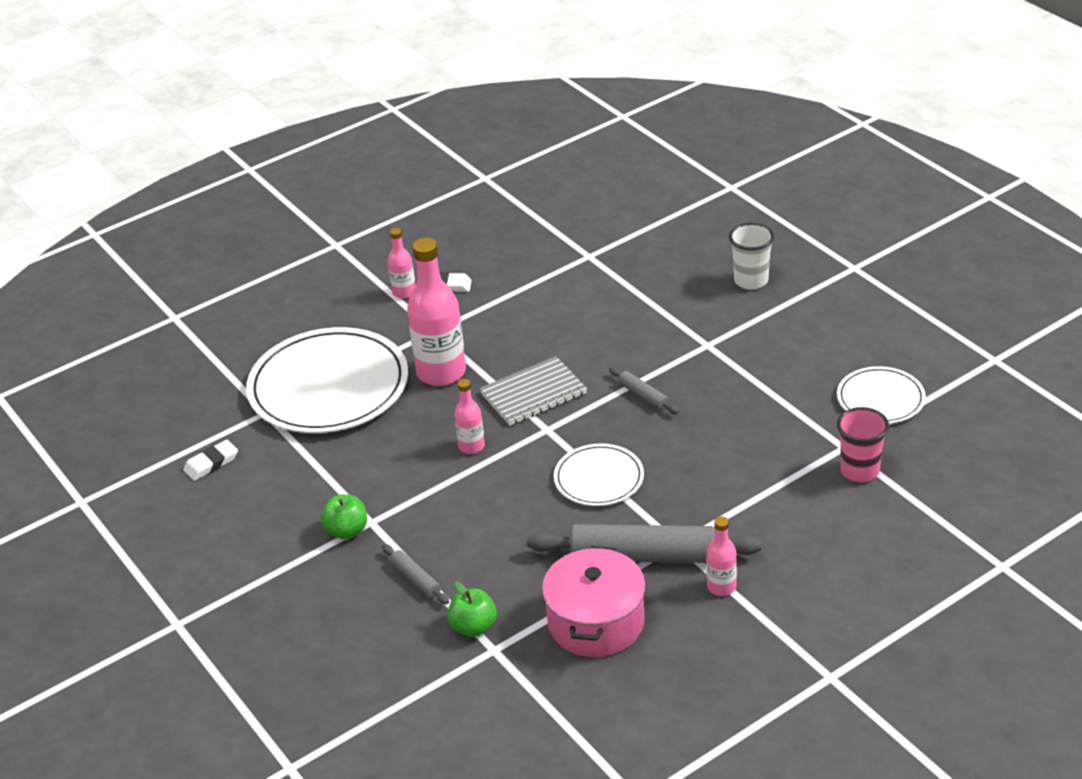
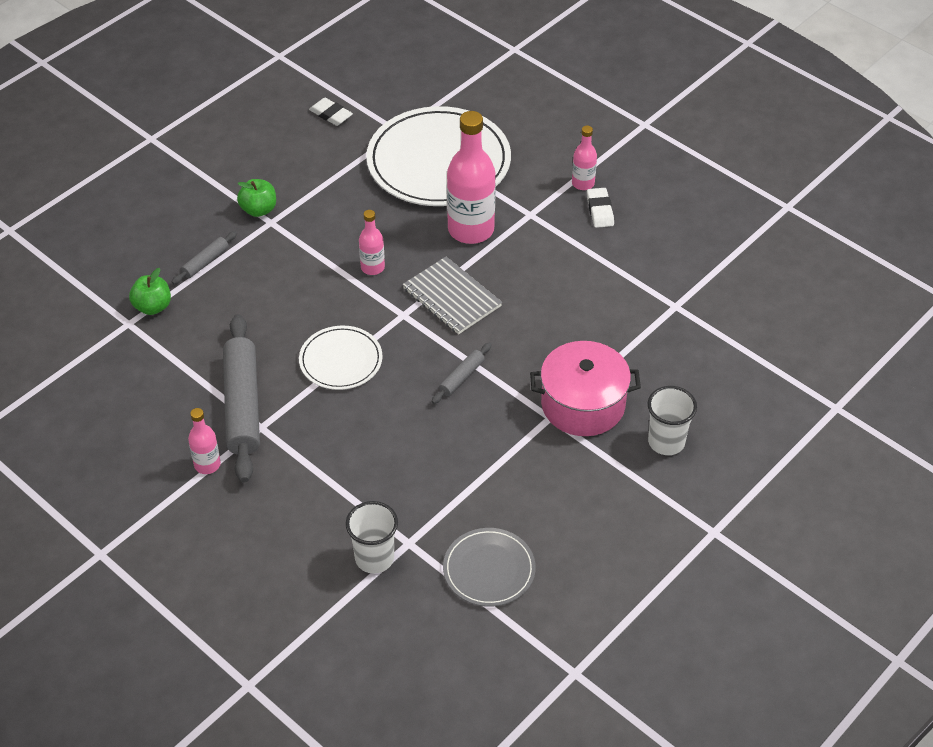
camera: 75 degrees right, 10 degrees up
(596, 622) = (161, 383): pink pot -> pink pot (583, 404)
(859, 471) = (374, 558): pink cup -> white cup
(880, 399) = (489, 569): white plate -> grey plate

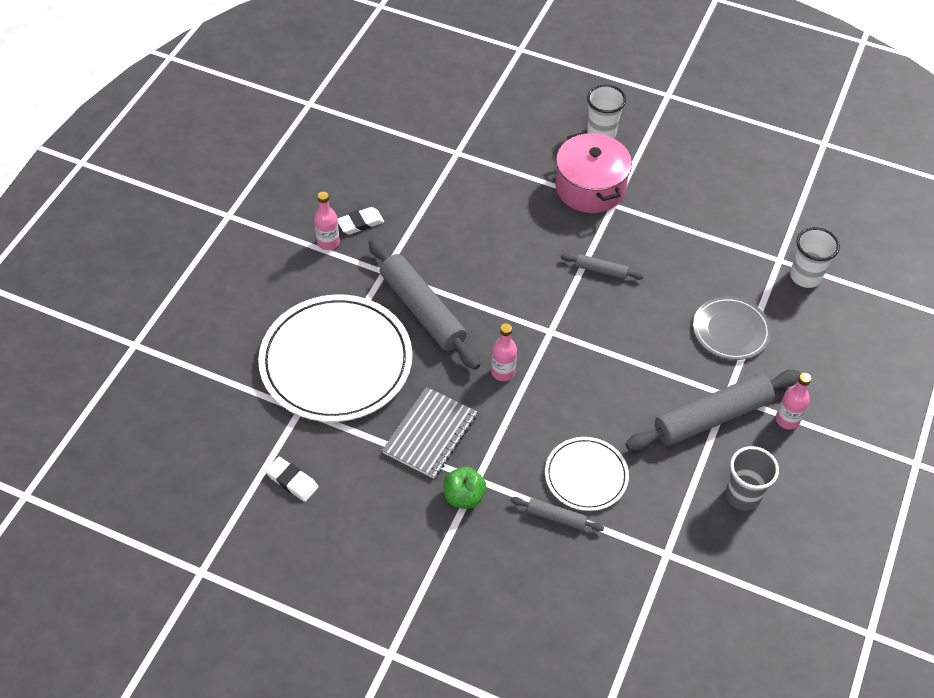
camera: 110 degrees left, 5 degrees up
(149, 397) = (743, 495): none -> grey cup
(153, 307) = (636, 540): green apple -> none
(331, 114) = (292, 481): white eraser -> white eraser turned 75 degrees counterclockwise
(341, 360) = (625, 361): white plate -> white plate (586, 475)
(452, 297) = (514, 301): grey notebook -> grey notebook (430, 434)
(471, 230) = (422, 310): pink bottle -> grey rolling pin
(489, 569) = (773, 207): grey plate -> grey plate (730, 330)

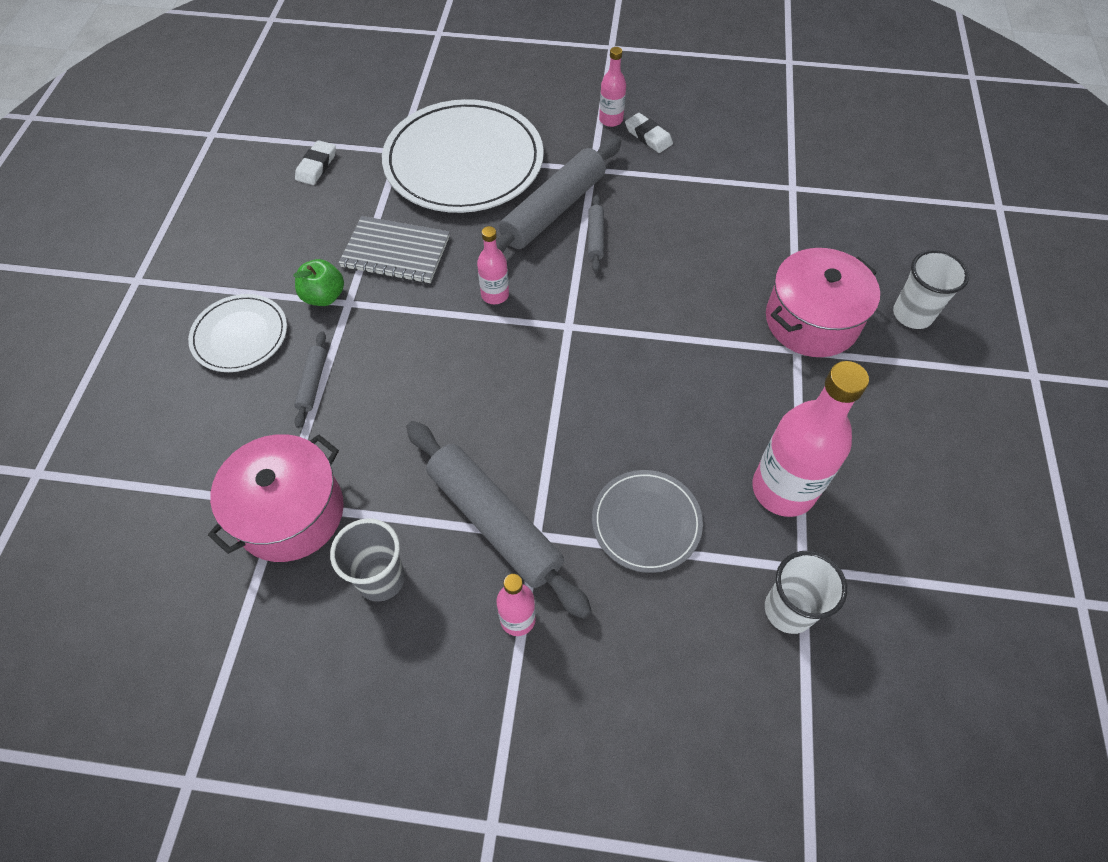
camera: 75 degrees right, 5 degrees up
(586, 475) = (374, 400): white plate -> white plate (240, 335)
(601, 270) = (682, 357): grey rolling pin -> grey rolling pin (595, 237)
(676, 548) = (290, 512): none -> pink pot
(722, 250) = (783, 489): none -> pink bottle

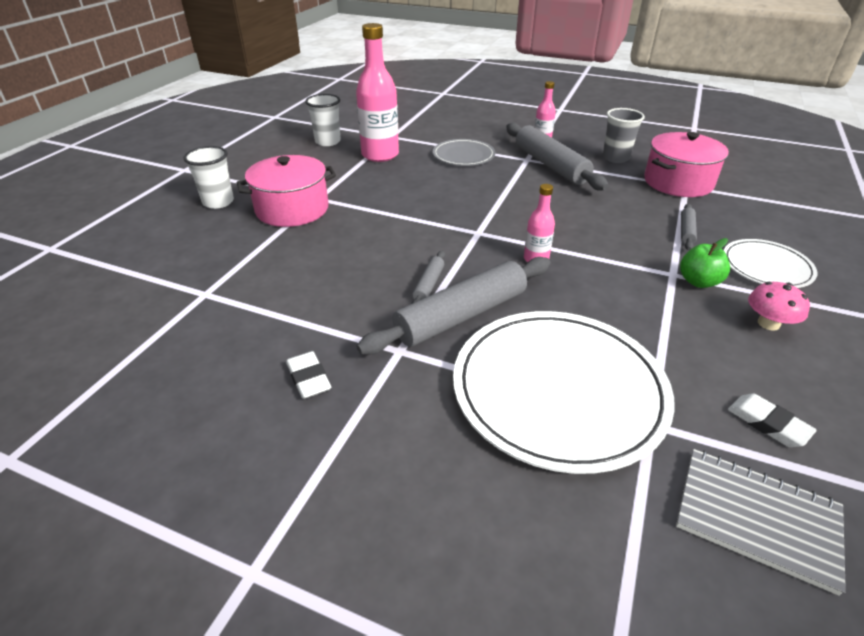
camera: 165 degrees left, 20 degrees down
(275, 255) = (768, 323): none -> pink mushroom
(316, 166) = (768, 423): white eraser -> white eraser turned 75 degrees counterclockwise
(396, 252) = (634, 305): grey notebook -> grey notebook (757, 518)
(611, 120) = (342, 412): pink bottle -> none
(788, 610) = (408, 129): white cup -> white cup (327, 141)

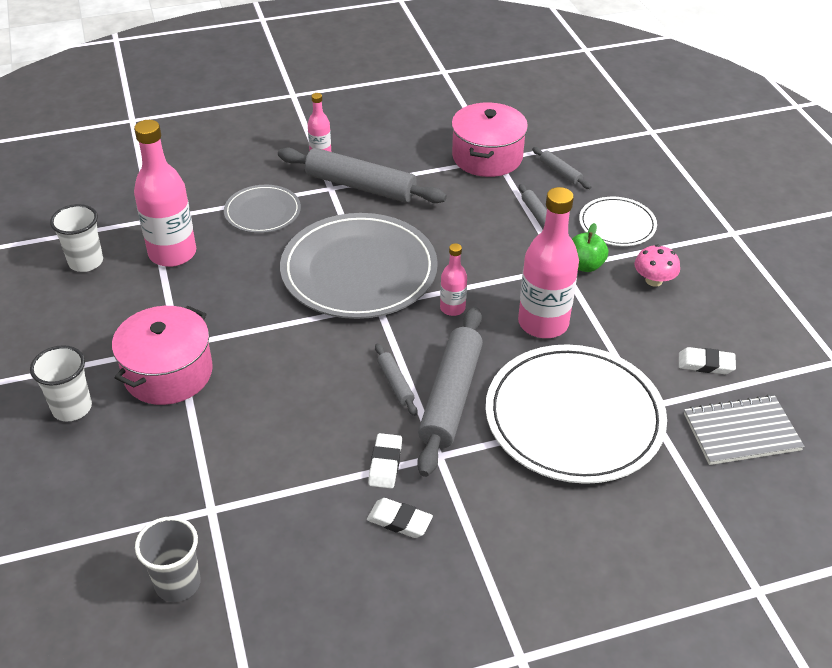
camera: 40 degrees left, 5 degrees up
(352, 332) = (385, 463): none -> white eraser
(489, 208) = (359, 270): none -> grey plate
(608, 304) = (543, 323): none -> pink bottle
(615, 158) = (410, 148): grey cup -> grey cup (178, 583)
(740, 213) = (560, 172): none -> grey rolling pin

